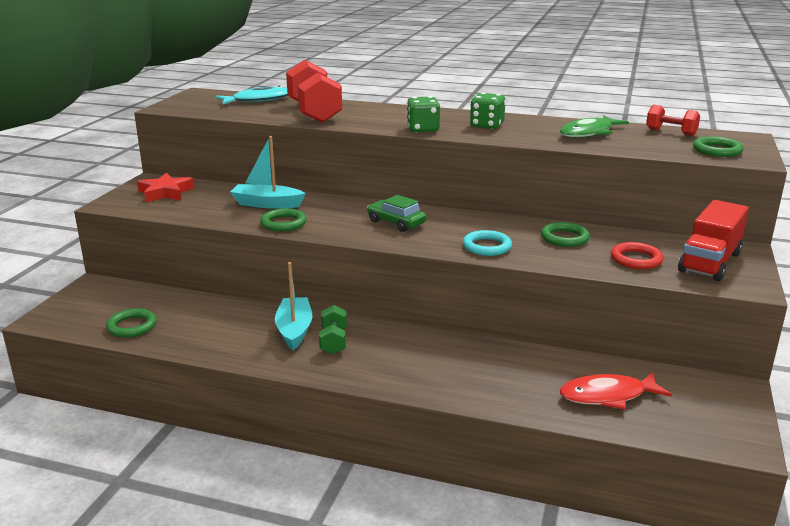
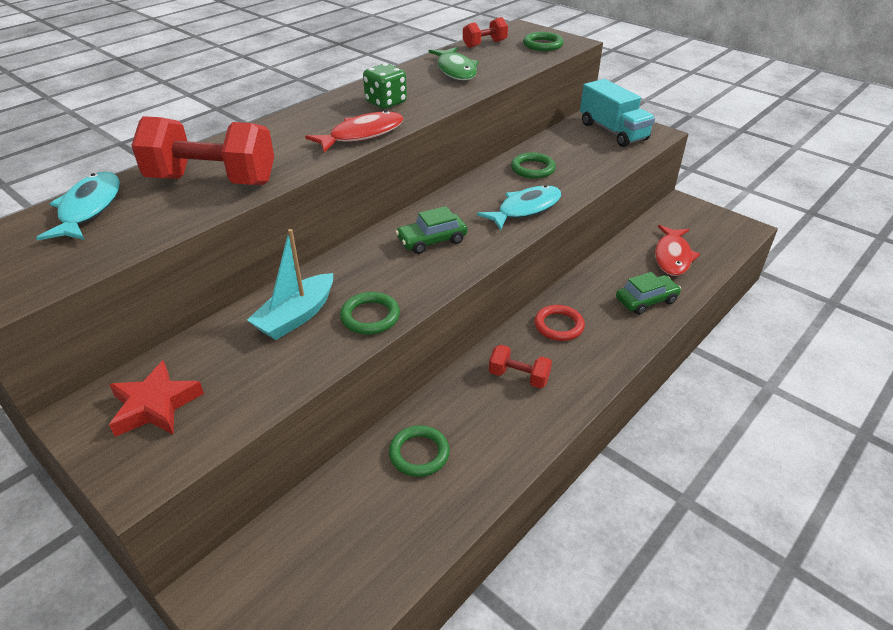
camera: 65 degrees left, 15 degrees up
(132, 326) = (379, 555): green ring -> green ring (419, 453)
(294, 330) = (479, 400): turquoise boat -> none
(334, 341) = (519, 377): green dumbbell -> red dumbbell
(423, 129) = (362, 135): green dice -> red fish
(487, 246) = (525, 209): turquoise ring -> turquoise fish
(504, 389) = (646, 300): none -> green car
(636, 259) = (592, 155): red ring -> red ring (558, 325)
(710, 262) = (613, 131): red truck -> turquoise truck

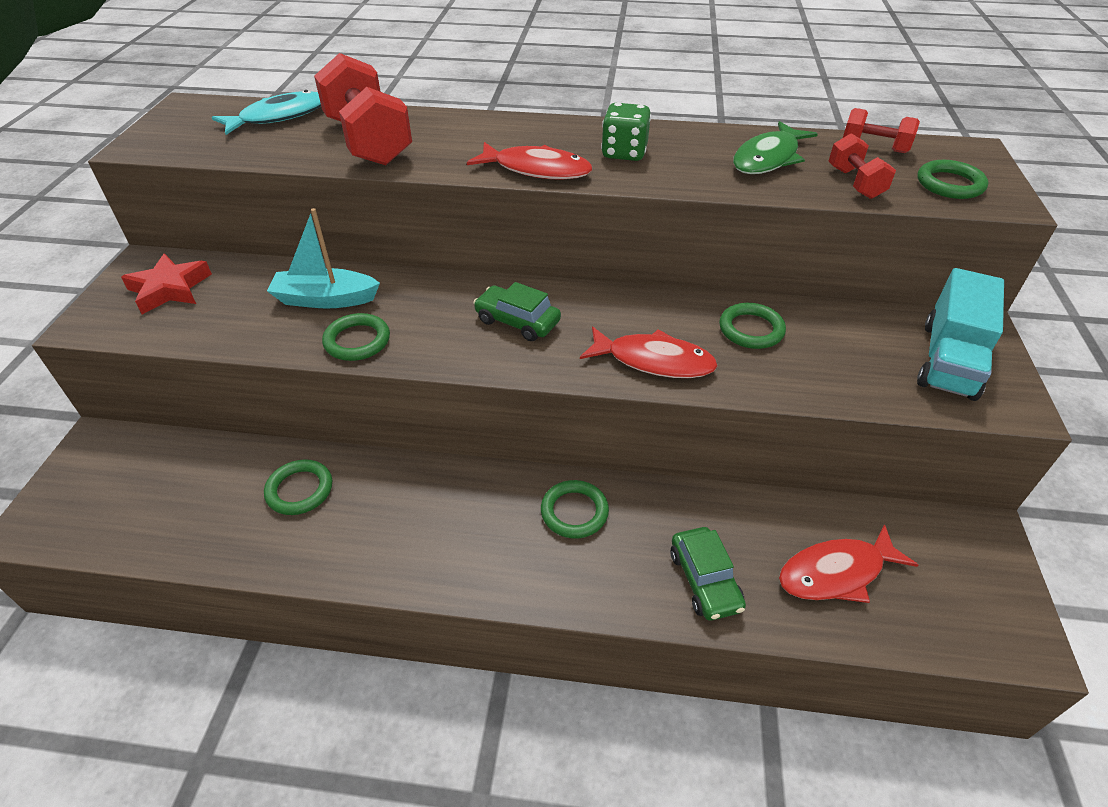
camera: 55 degrees right, 5 degrees up
(519, 377) = (459, 515): red dumbbell -> red dumbbell (855, 183)
(525, 209) = (653, 361): turquoise fish -> red fish
(558, 325) = (574, 512): red ring -> green ring
(646, 300) = (705, 580): green car -> green car turned 45 degrees clockwise

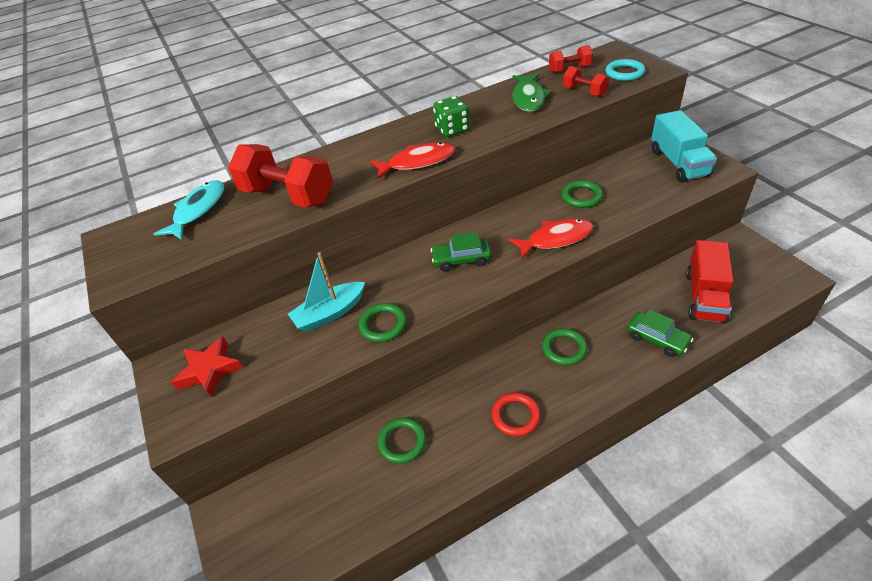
camera: 30 degrees left, 0 degrees up
(435, 547) = (515, 416): none -> red ring
(836, 572) = (704, 297): red fish -> red truck
(949, 184) = (624, 73): green ring -> turquoise ring

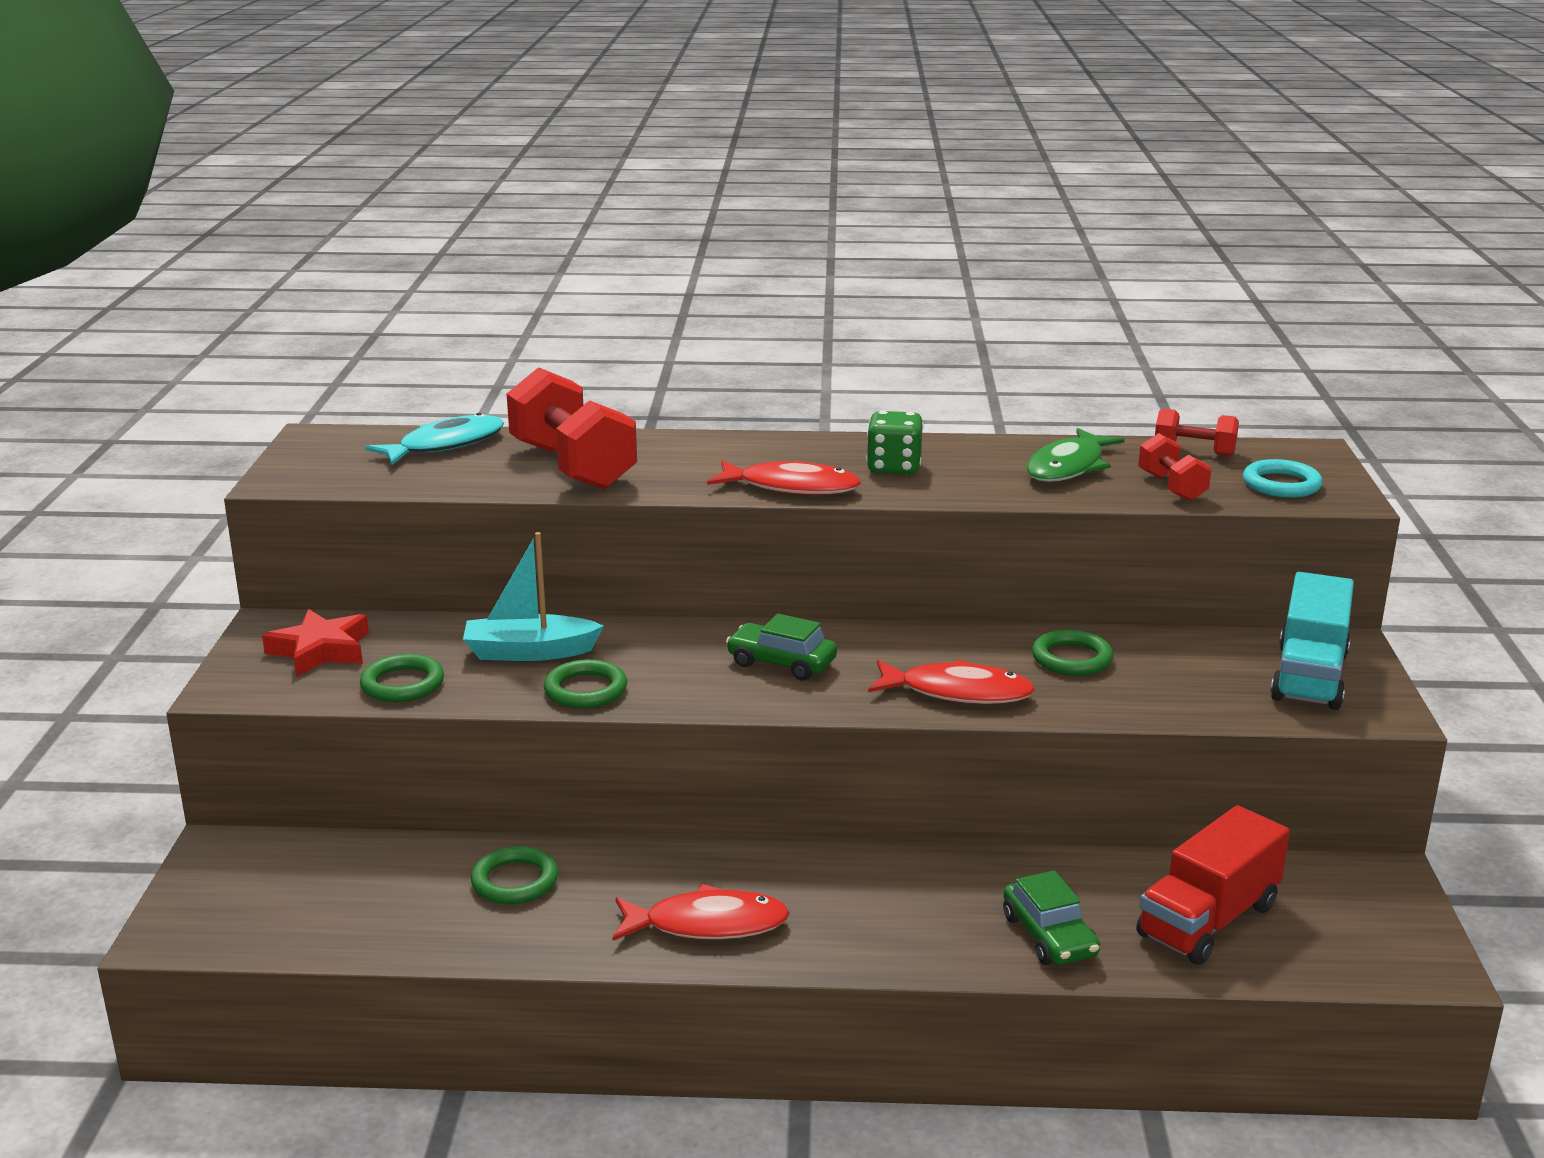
camera: 25 degrees right, 20 degrees down
(515, 416) = (707, 924): red ring -> red fish
(564, 349) = (876, 883): green ring -> green ring (402, 684)

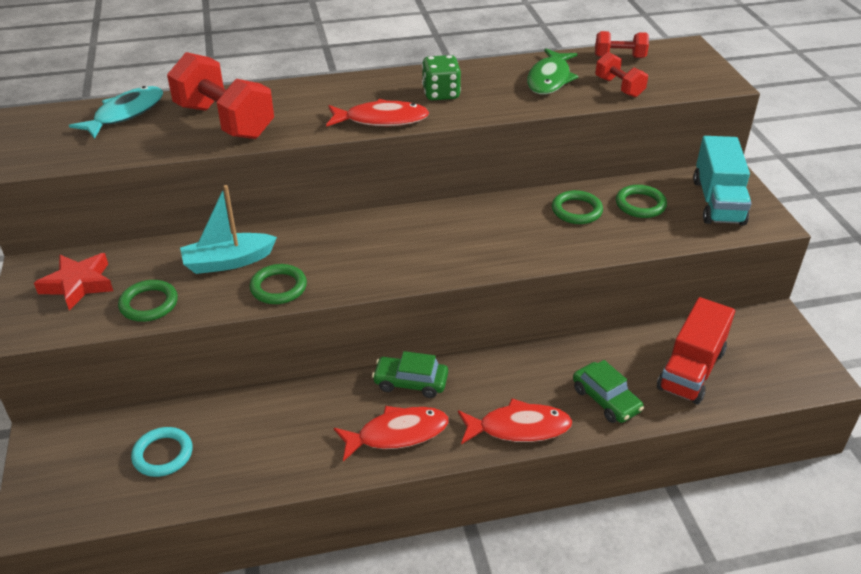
camera: 15 degrees left, 15 degrees up
(515, 881) = (260, 425): green ring -> green ring (640, 204)
(781, 663) = (399, 243): green car -> green car (410, 382)
(957, 692) = (518, 249): red fish -> red fish (519, 428)
(1281, 484) = (682, 76): turquoise ring -> turquoise ring (163, 454)

